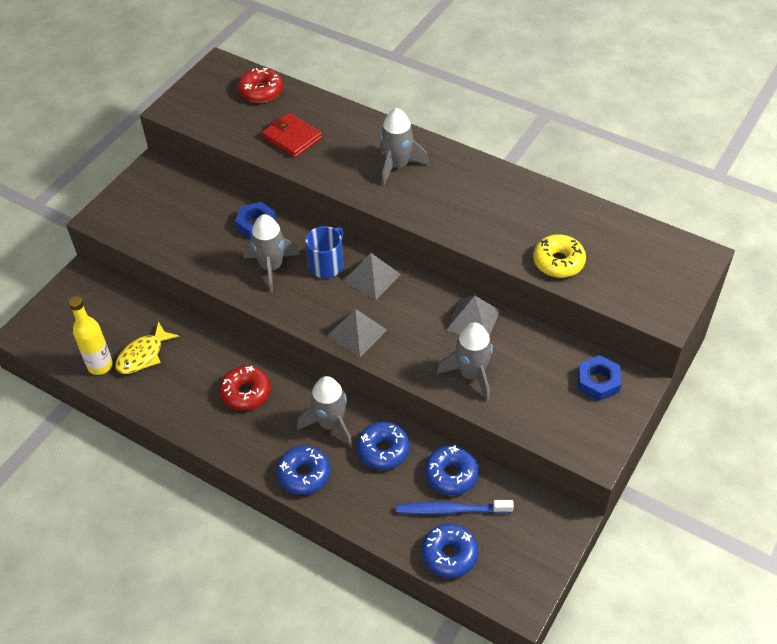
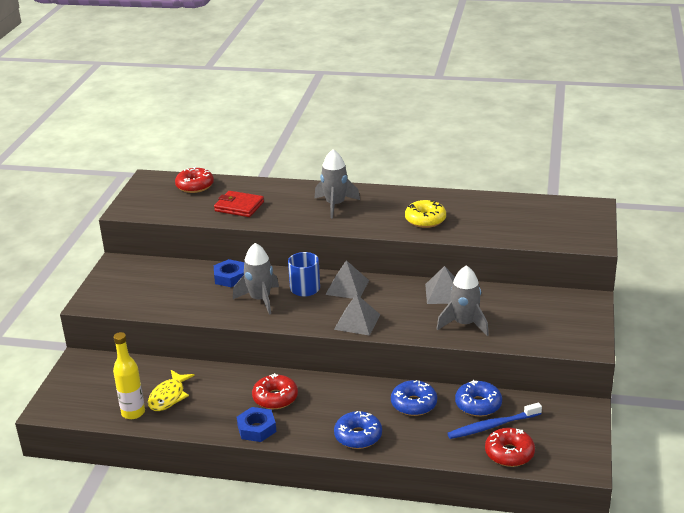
camera: 20 degrees left, 20 degrees down
(330, 424) = (360, 399): grey rocket -> none
(449, 555) = (509, 453): blue donut -> red donut
(558, 262) = (496, 231): yellow donut -> yellow donut (425, 220)
(598, 381) = (562, 305): blue nut -> blue nut (257, 428)

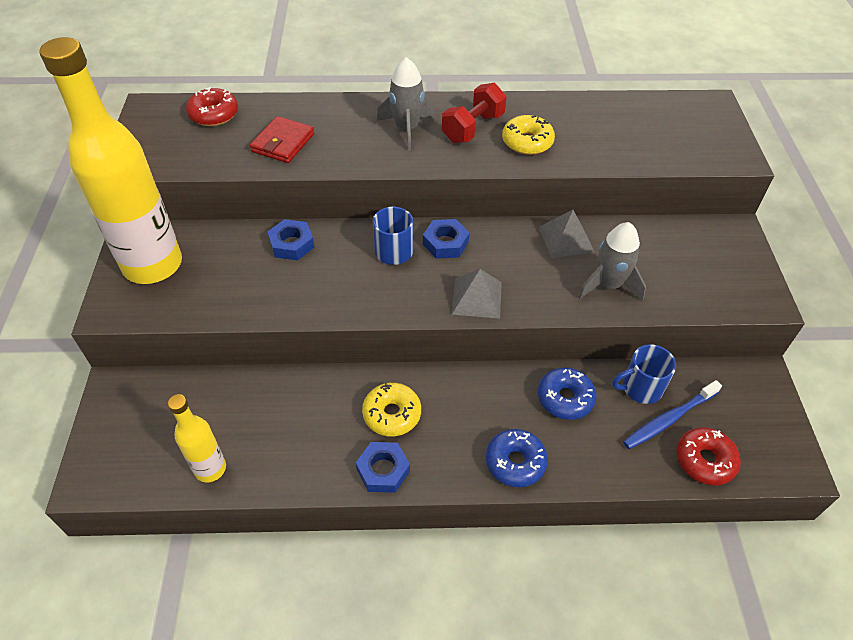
camera: 15 degrees left, 20 degrees up
(126, 280) = (153, 265): none -> yellow bottle
(169, 396) = (252, 433): yellow fish -> none
(239, 207) = (283, 143): red wallet -> red wallet turned 75 degrees counterclockwise
(260, 299) = (341, 276): grey rocket -> none
(275, 398) = (392, 414): red donut -> yellow donut
(347, 287) = (445, 243): grey pyramid -> blue nut
(386, 208) = (473, 128): none -> red dumbbell
(478, 405) = (640, 388): blue donut -> blue mug

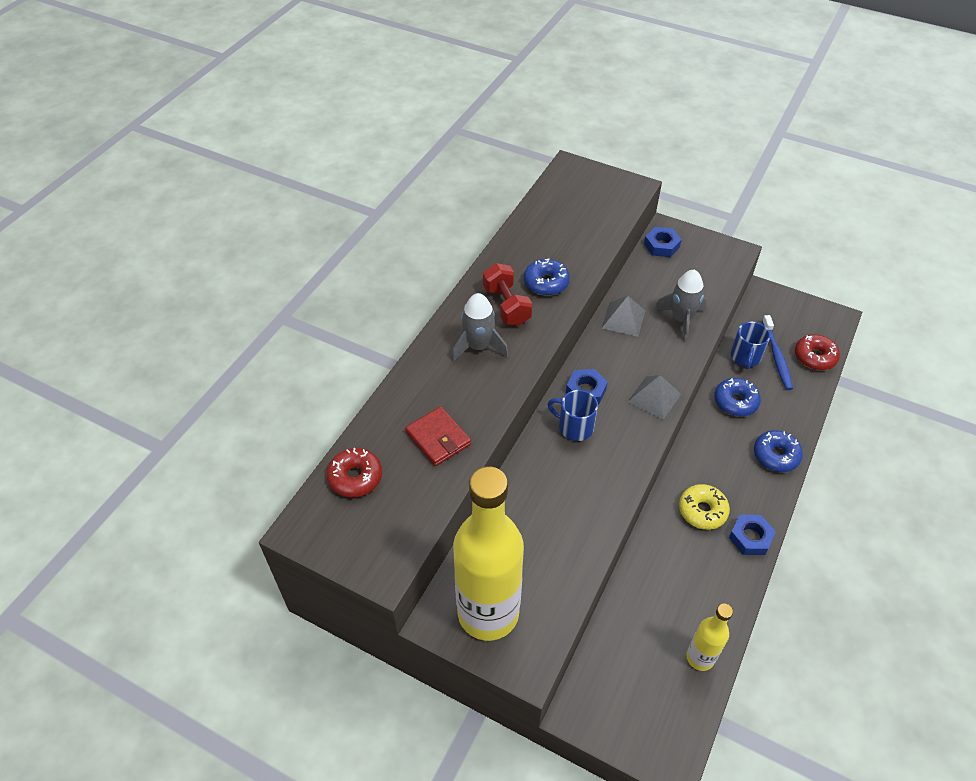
camera: 60 degrees left, 0 degrees up
(291, 244) = (525, 494): blue nut -> blue nut (661, 245)
(527, 142) = (546, 283): yellow donut -> blue donut

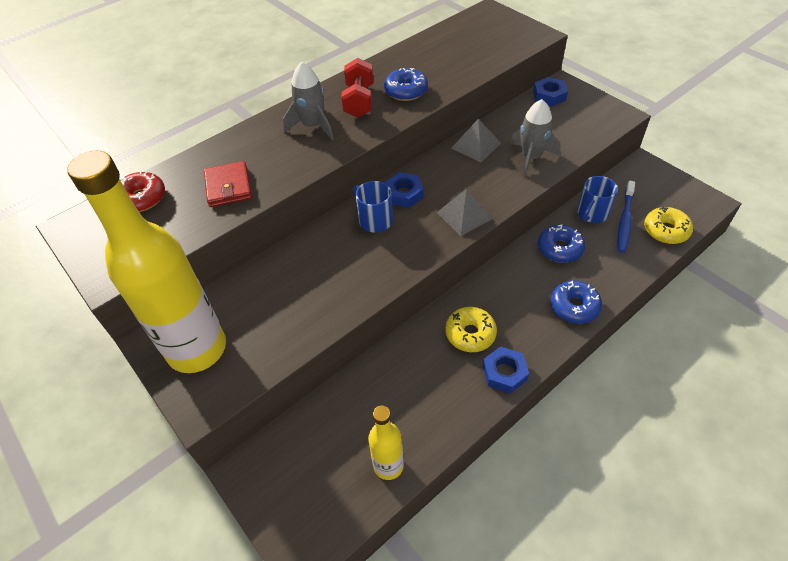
camera: 25 degrees right, 0 degrees up
(815, 357) = (665, 231): red donut -> yellow donut

